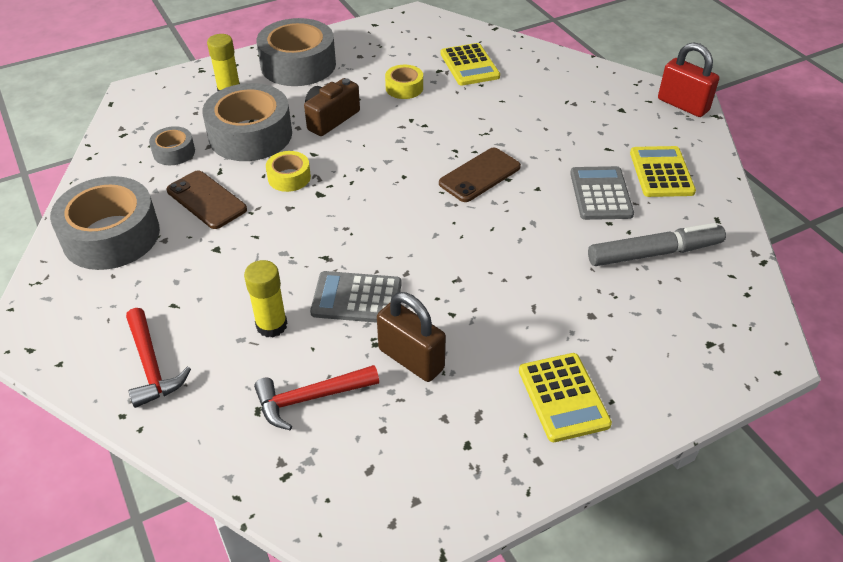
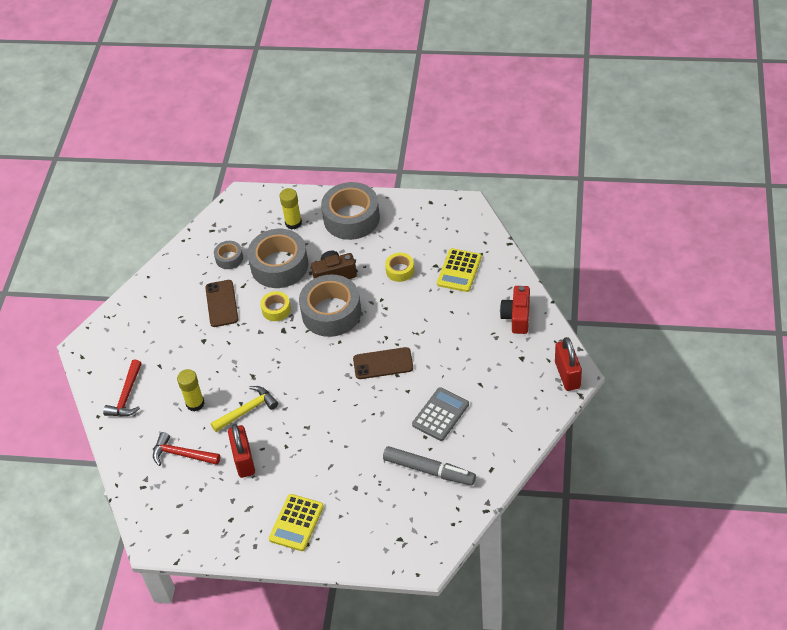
camera: 40 degrees right, 5 degrees up
(111, 236) = (159, 304): grey tape -> grey tape (331, 312)
(356, 298) = (247, 410): grey calculator -> yellow hammer
(411, 359) = (244, 460): brown padlock -> red padlock
(574, 79) = (517, 317): none -> red camera
(661, 172) = (494, 419): yellow calculator -> none

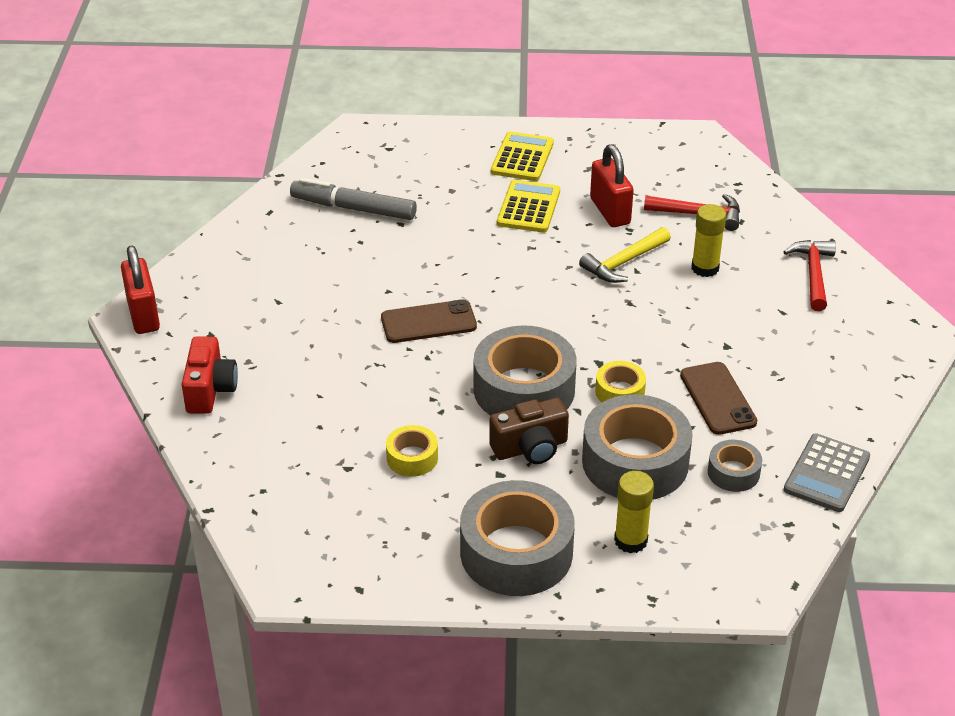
camera: 170 degrees right, 10 degrees down
(440, 414) = (338, 265): grey calculator -> grey calculator (826, 474)
(459, 270) = (304, 460): yellow calculator -> yellow calculator (528, 207)

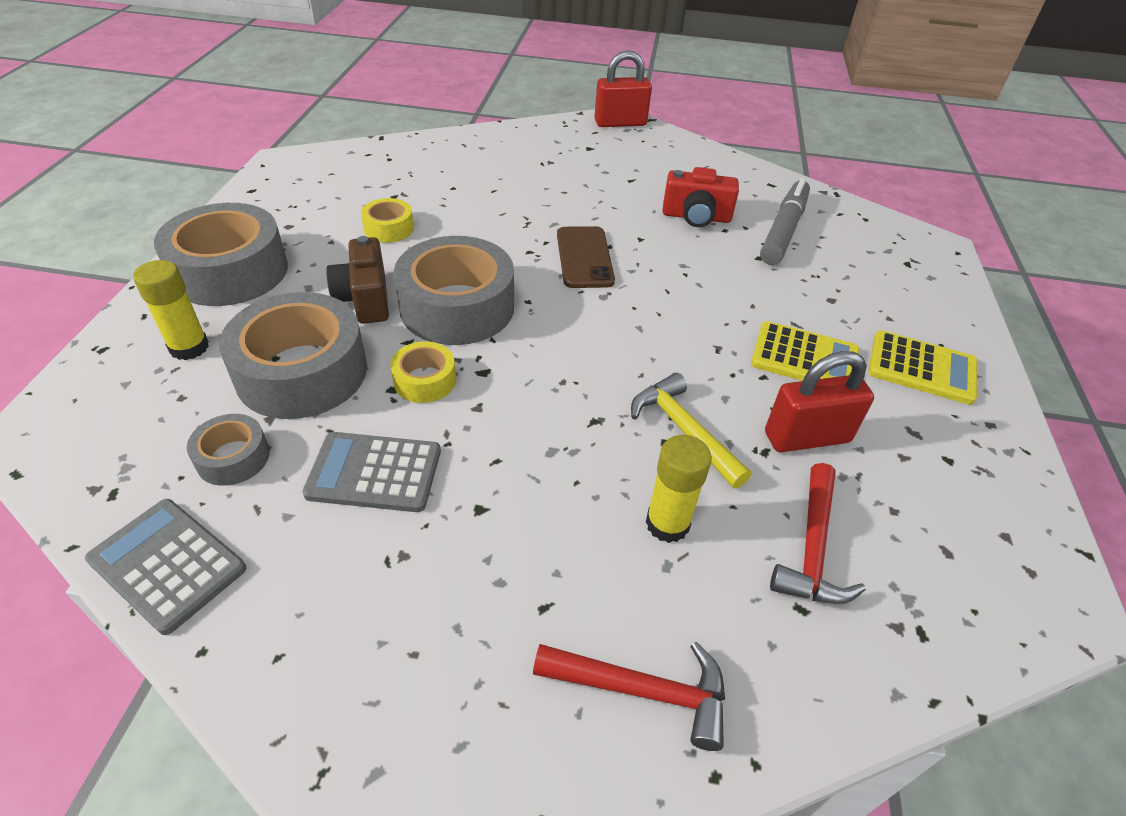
camera: 95 degrees right, 5 degrees up
(210, 390) = (518, 144): red camera -> red camera (696, 217)
(717, 399) = (374, 473): brown phone -> grey calculator

